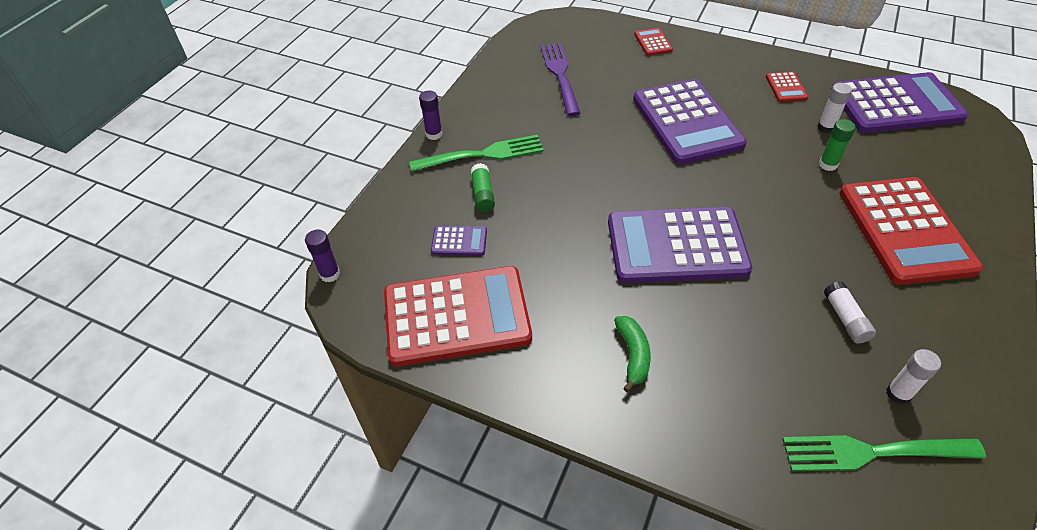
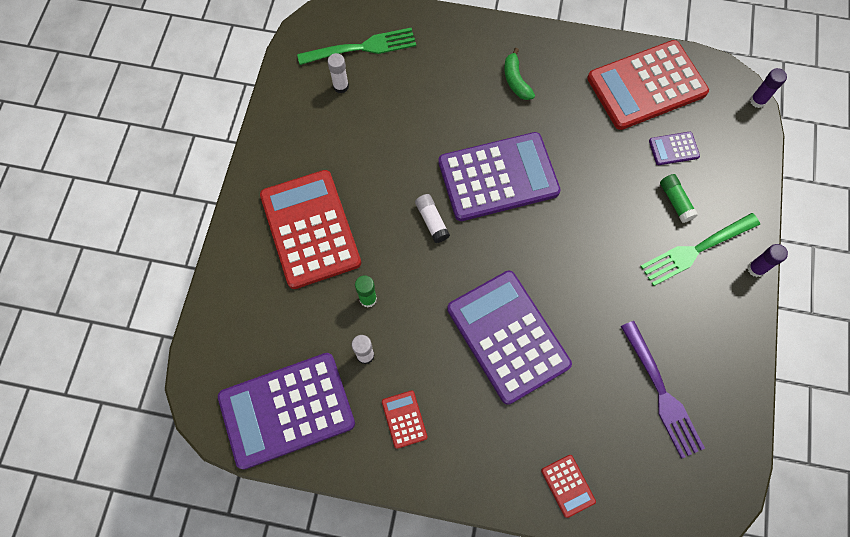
camera: 165 degrees right, 20 degrees up
(845, 318) = (369, 136): white glue stick -> white glue stick (432, 221)

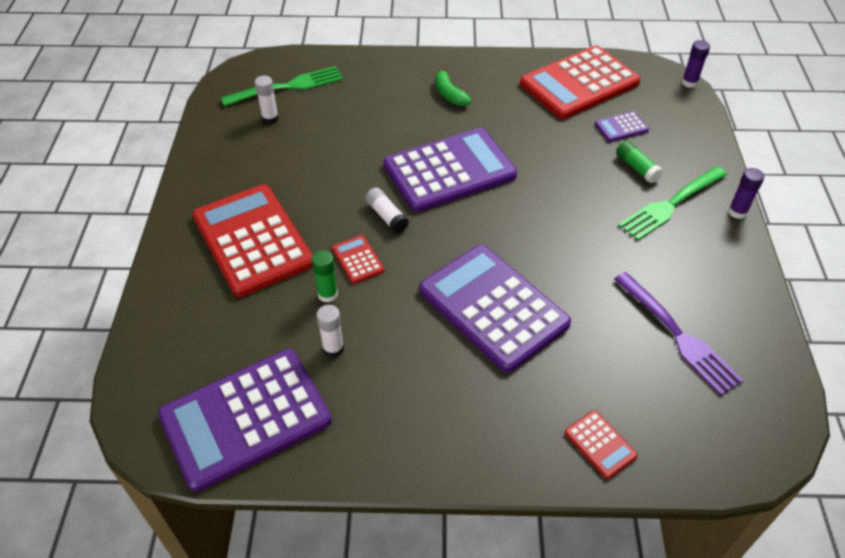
camera: 10 degrees left, 20 degrees down
(404, 419) = (390, 406): red calculator -> red calculator (357, 260)

